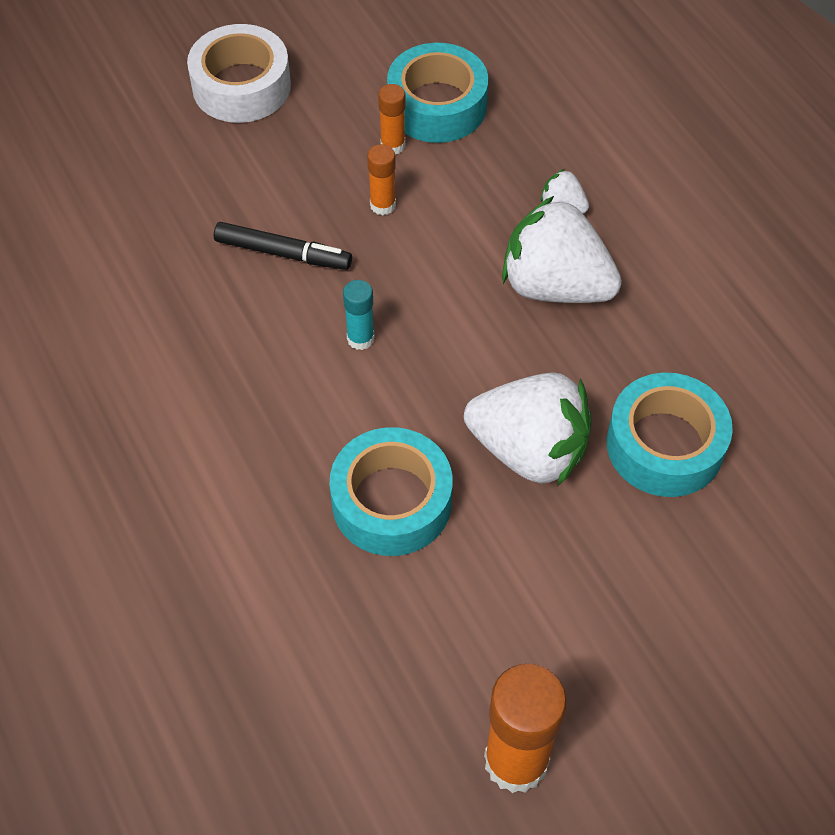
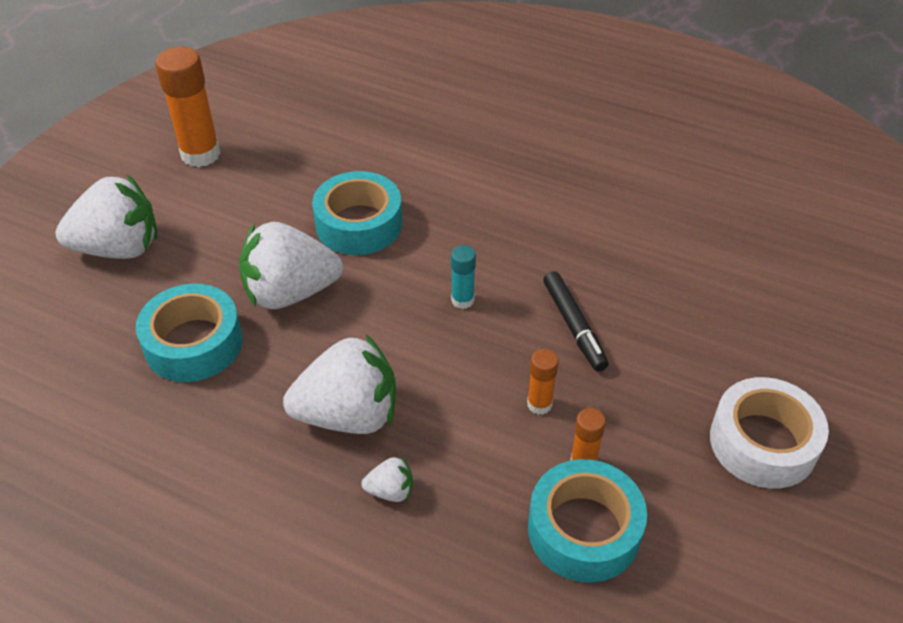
camera: 145 degrees right, 10 degrees down
(283, 253) = (574, 326): black marker -> black marker turned 90 degrees counterclockwise
(698, 638) = (119, 248): none -> white strawberry

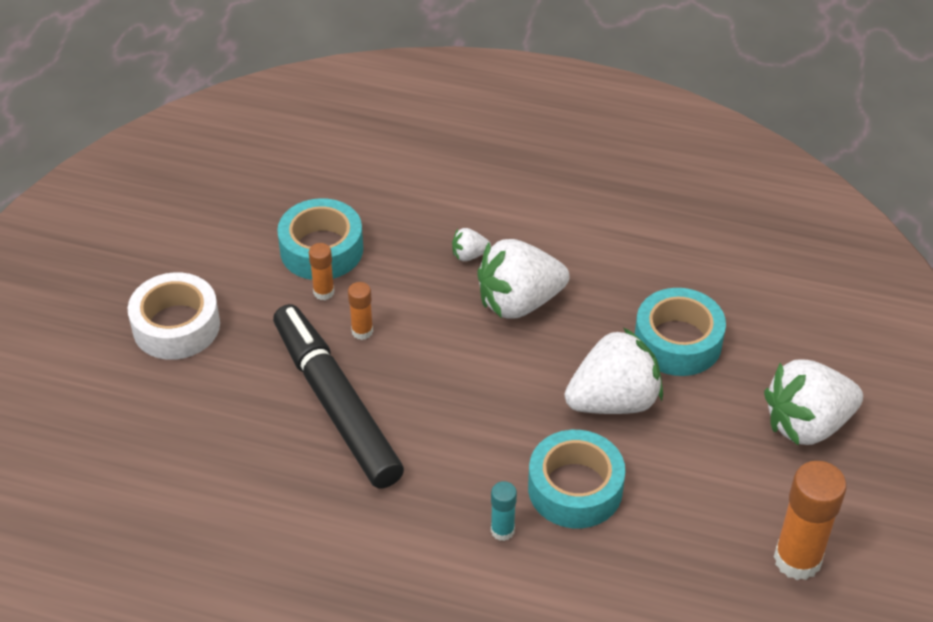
camera: 170 degrees right, 0 degrees up
(462, 300) = (445, 416): turquoise glue stick -> turquoise glue stick (502, 531)
(574, 326) = (336, 404): black marker -> black marker, size x1.99

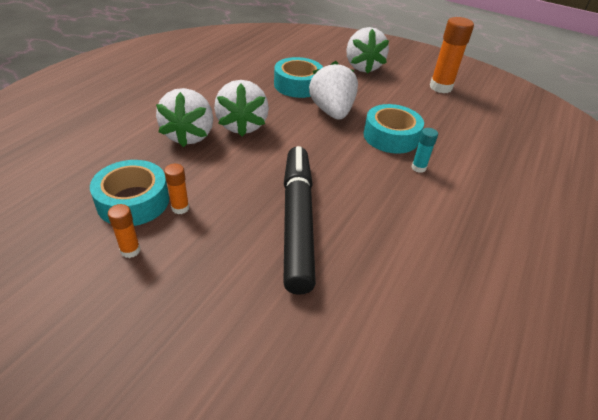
camera: 80 degrees left, 5 degrees down
(176, 326) = (162, 312): white tape -> none
(336, 404) = (297, 221): black marker -> black marker turned 105 degrees clockwise
(362, 331) = (231, 195): orange glue stick -> orange glue stick (130, 250)
(469, 255) = (189, 135): white strawberry -> white strawberry, size x2.30

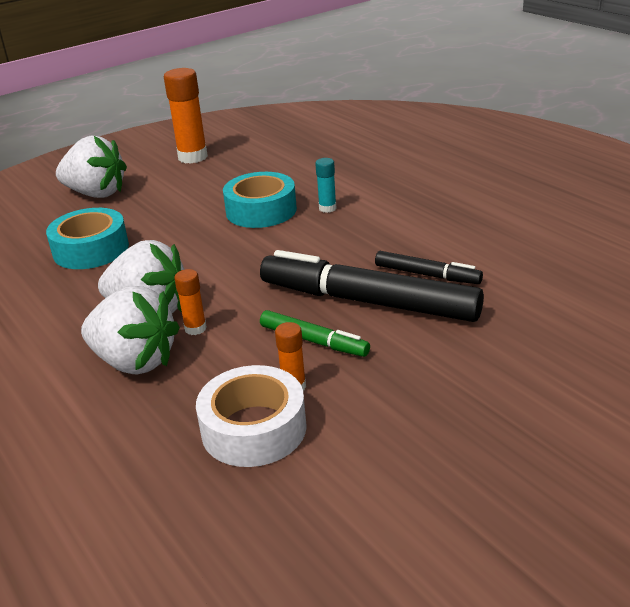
camera: 60 degrees left, 10 degrees down
(130, 250) = (352, 437): orange glue stick -> orange glue stick (195, 328)
(133, 201) = (254, 428): turquoise tape -> white tape
(235, 204) = (314, 341): none -> green marker
(332, 111) = (178, 237): white strawberry -> none
(353, 248) = (427, 275): none -> black marker

